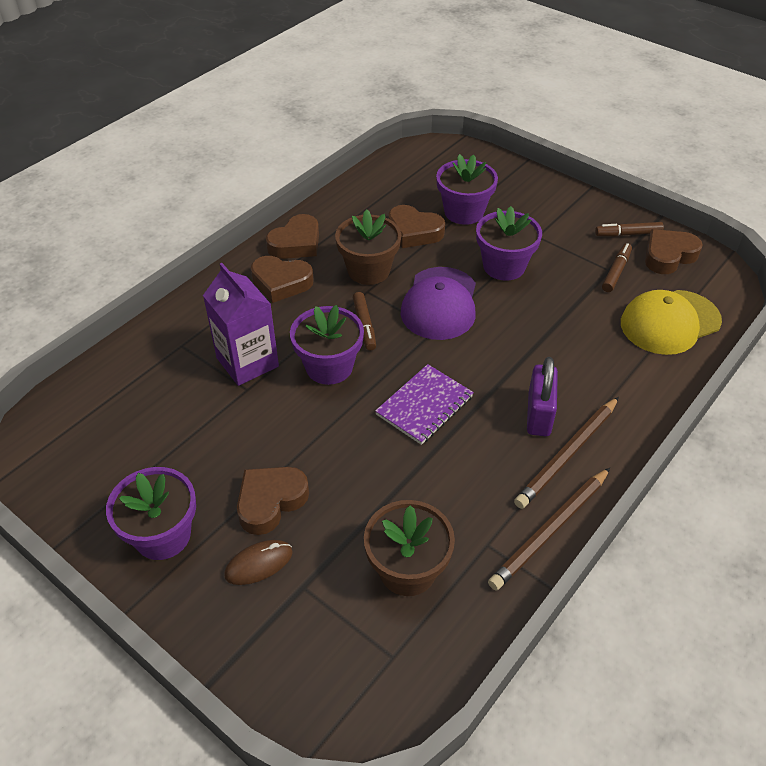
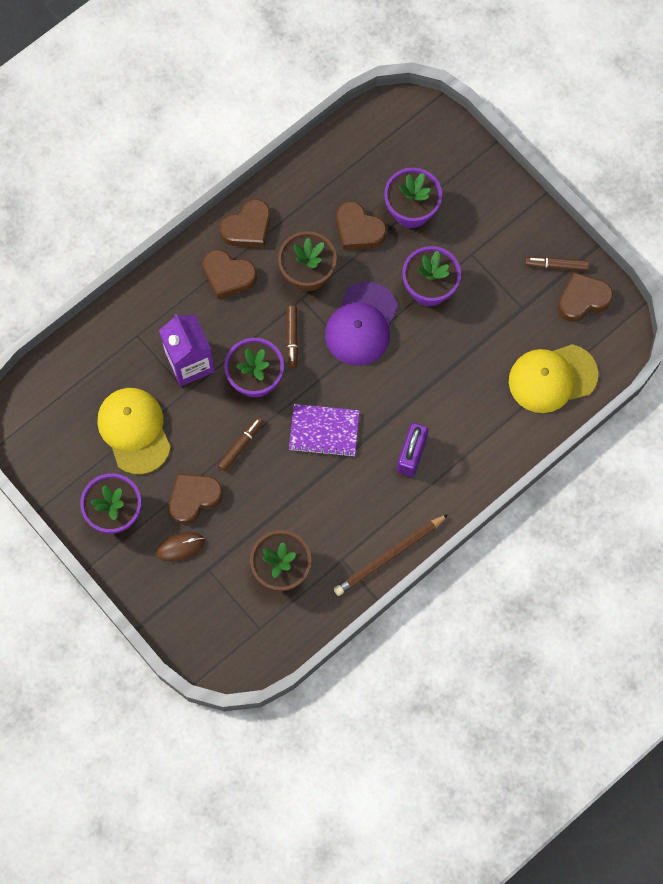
camera: 10 degrees right, 25 degrees up
(183, 438) = (134, 430): none -> yellow cap
(424, 405) = (324, 431): purple notebook -> purple notebook turned 45 degrees clockwise
(568, 454) = (422, 495): brown pencil -> none
(616, 272) = (527, 311): brown marker -> brown marker (241, 445)

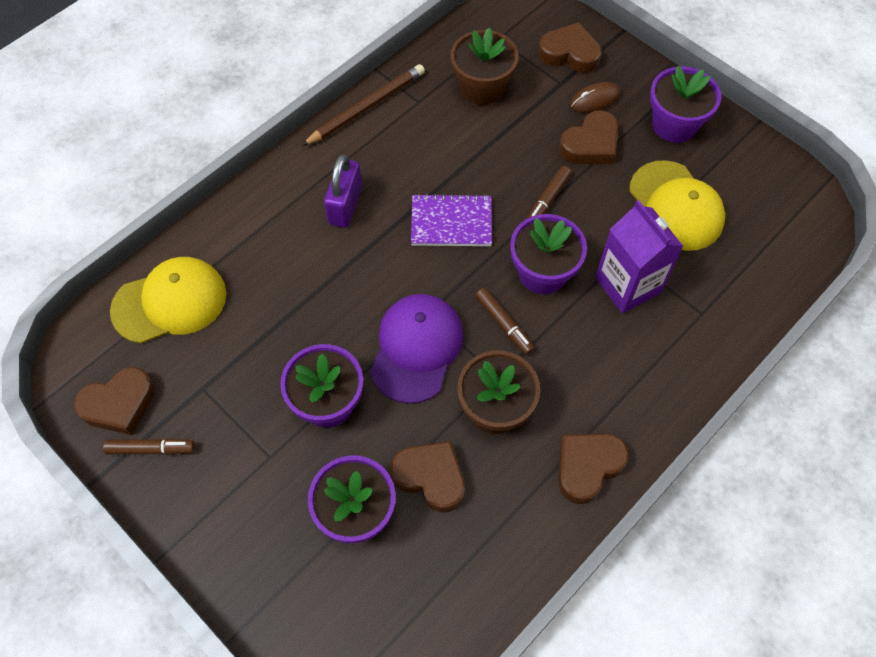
camera: 175 degrees right, 10 degrees down
(228, 276) = (601, 397): brown heart -> brown heart (569, 53)
(292, 338) = (504, 324): brown marker -> brown marker turned 150 degrees clockwise

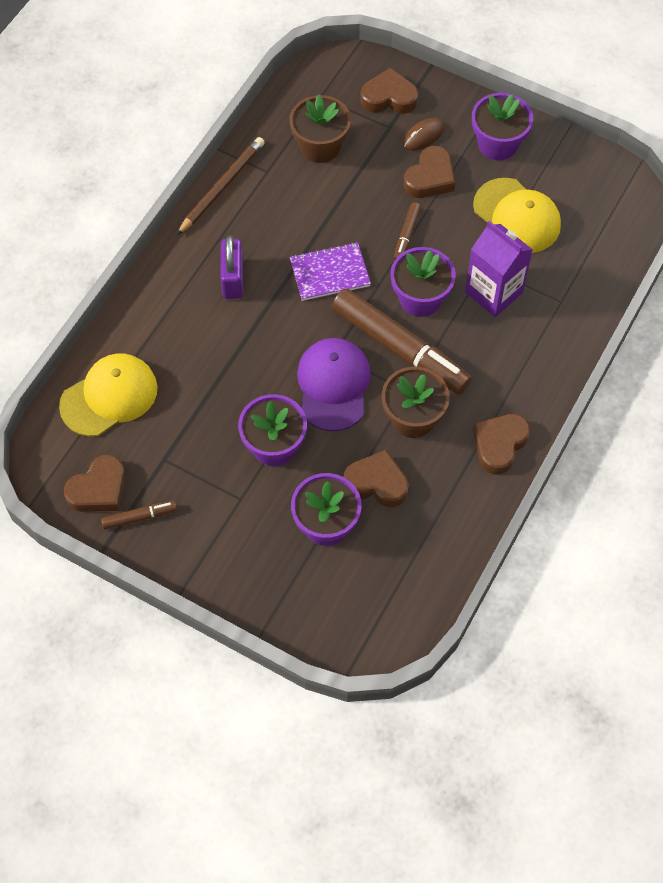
camera: 15 degrees left, 0 degrees up
(504, 324) = (400, 348): brown marker -> brown marker, size x2.25

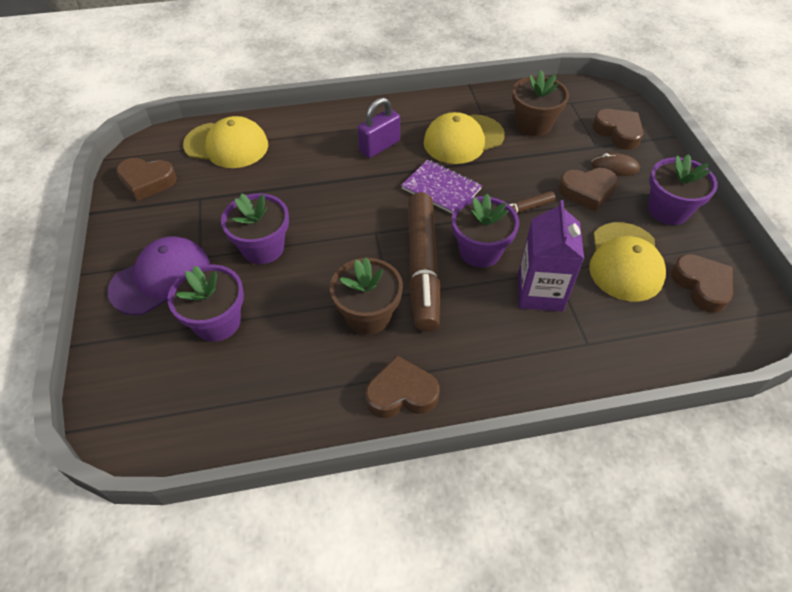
camera: 50 degrees right, 10 degrees down
(139, 517) = (139, 214): brown marker -> none
(221, 187) = (443, 101): brown pencil -> none
(286, 211) = (463, 139): none -> yellow cap
(333, 385) = (349, 248): purple cap -> purple cap (161, 278)
(377, 483) = (285, 330): brown heart -> brown heart (701, 286)

